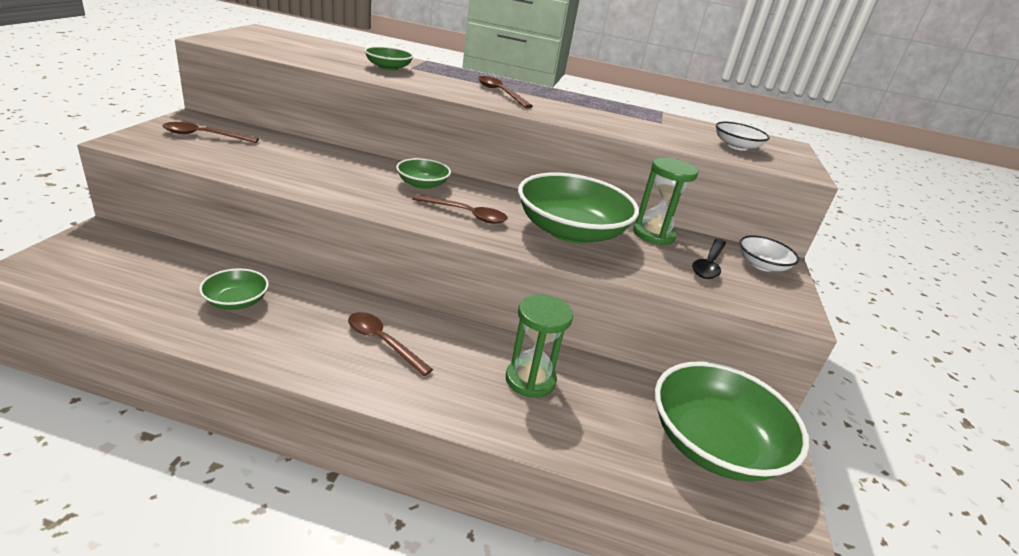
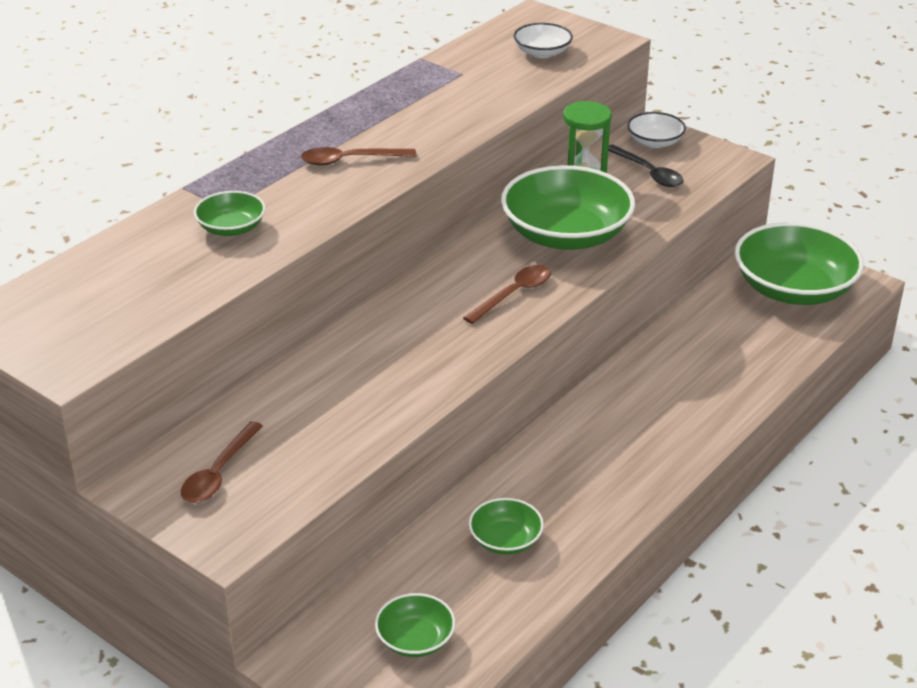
camera: 60 degrees left, 5 degrees up
(383, 342) = (610, 443): brown spoon -> none
(422, 184) = (426, 309): green bowl -> green bowl (415, 639)
(530, 380) = (692, 363): green hourglass -> none

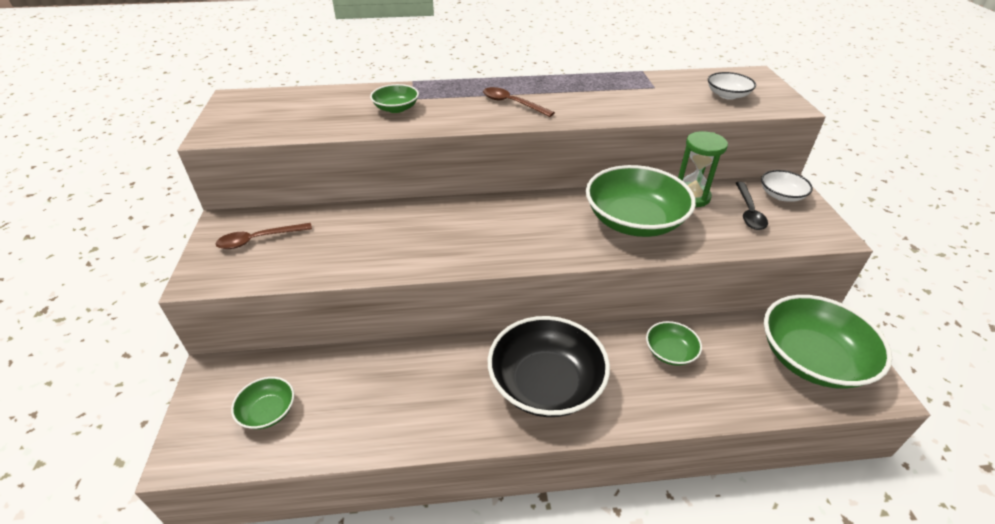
camera: 45 degrees right, 5 degrees up
(505, 540) = (394, 390): green bowl -> green bowl (670, 352)
(513, 294) = (548, 238): brown spoon -> none
(625, 443) = (546, 383): none -> black bowl

